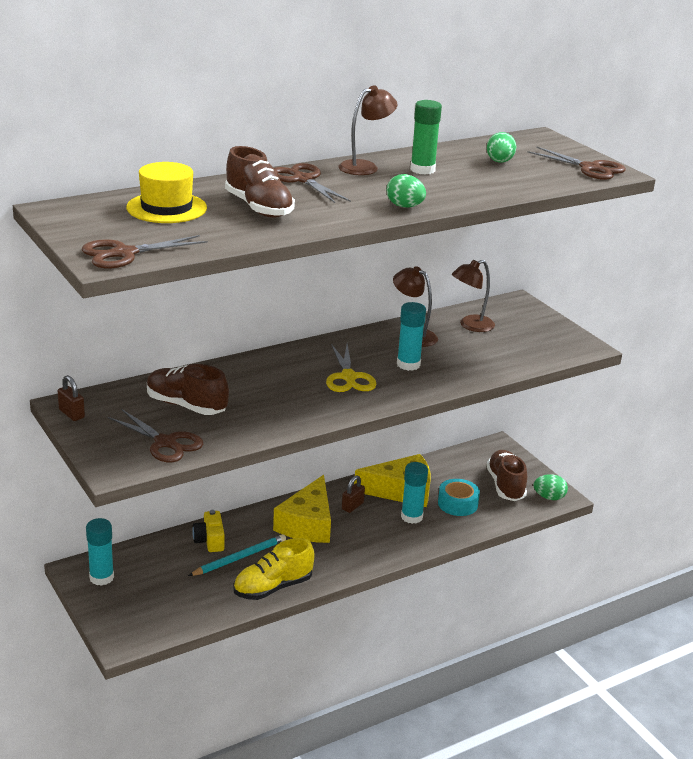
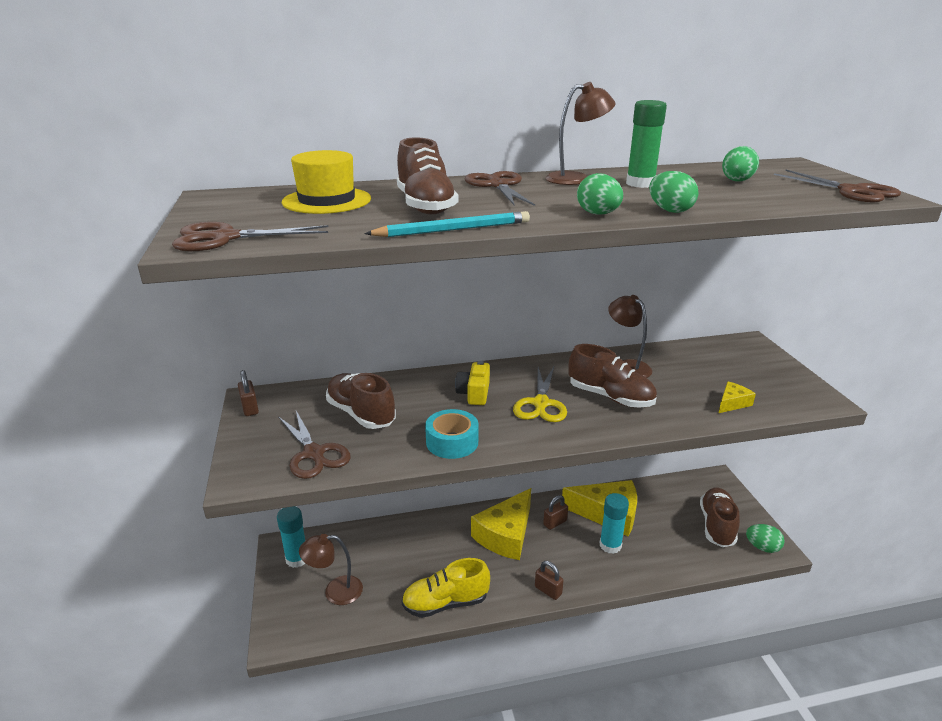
camera: 20 degrees right, 0 degrees up
(210, 540) = (409, 537): yellow camera -> yellow camera (474, 393)
(239, 557) = (428, 561): turquoise pencil -> turquoise pencil (453, 230)
(365, 562) = (548, 590): none -> brown padlock
(408, 364) = (610, 397): turquoise glue stick -> brown shoe
(457, 504) = (661, 538): turquoise tape -> turquoise tape (452, 442)
(458, 199) = (670, 210): none -> green egg
(470, 325) = (692, 362): brown lamp -> brown lamp (335, 591)
(513, 358) = (732, 403): none -> yellow cheese

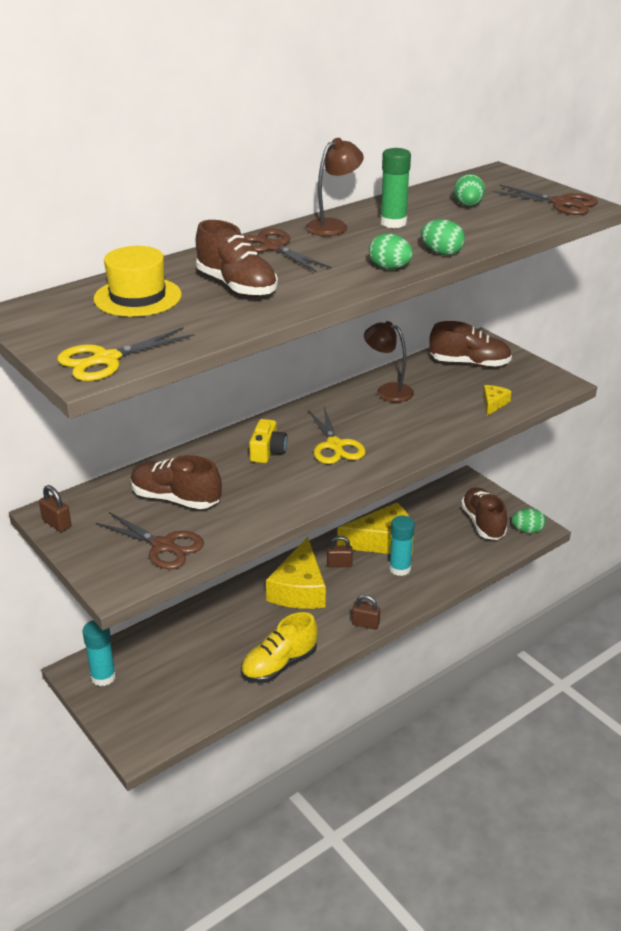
camera: 25 degrees left, 5 degrees up
(224, 238) = (105, 360): brown scissors -> yellow scissors
(335, 591) = (165, 691): brown lamp -> none
(452, 442) = (281, 501): turquoise tape -> none
(453, 230) = (291, 309): turquoise pencil -> none
(474, 393) = (267, 451): yellow camera -> yellow camera turned 150 degrees counterclockwise
(555, 523) = (339, 564): brown padlock -> brown padlock turned 60 degrees clockwise
(610, 397) = (391, 424): brown shoe -> brown shoe (469, 363)

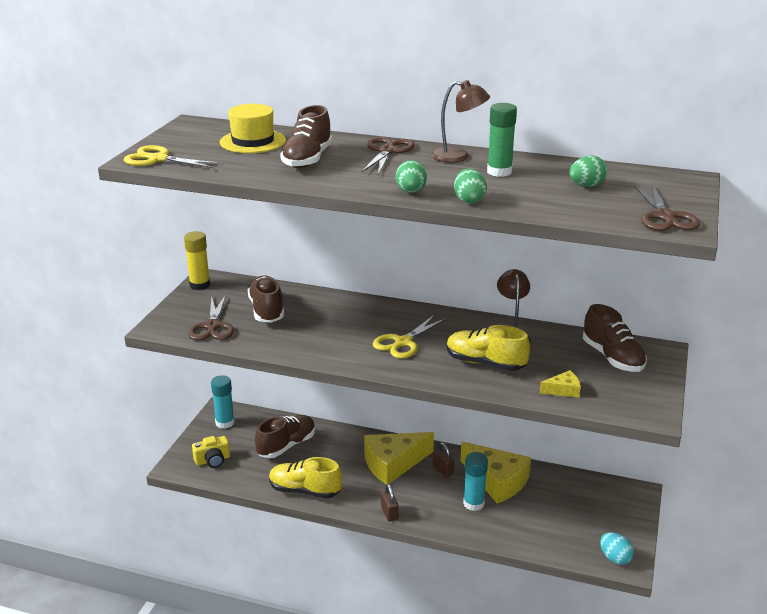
camera: 55 degrees right, 5 degrees down
(57, 524) = (200, 285): brown padlock -> yellow glue stick
(267, 451) = (361, 320): yellow camera -> yellow camera (213, 460)
(416, 420) = (485, 363): none -> yellow shoe
(483, 523) = (590, 526): brown shoe -> brown shoe (286, 446)
(527, 530) = (615, 558): green egg -> turquoise egg

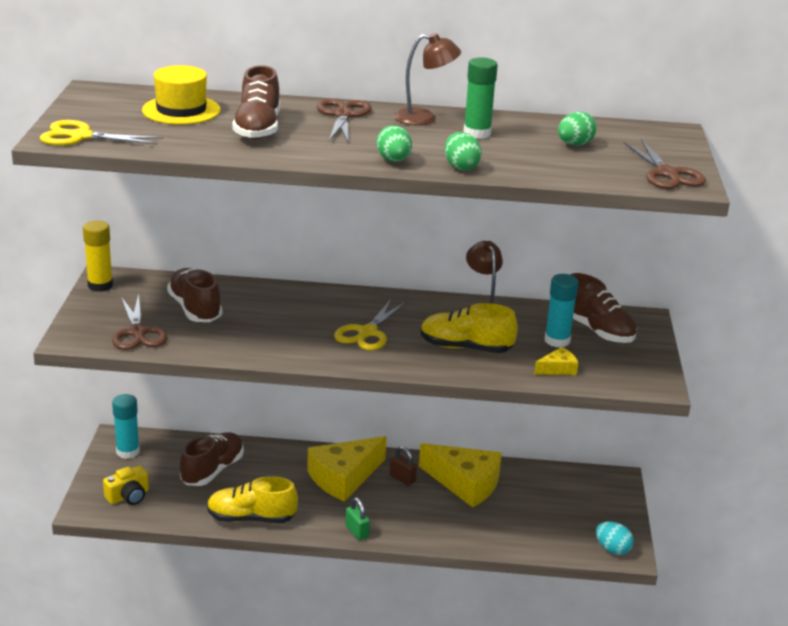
camera: 15 degrees left, 0 degrees up
(389, 513) = (357, 532): brown padlock -> green padlock
(473, 503) = (447, 510): turquoise glue stick -> turquoise glue stick (557, 340)

